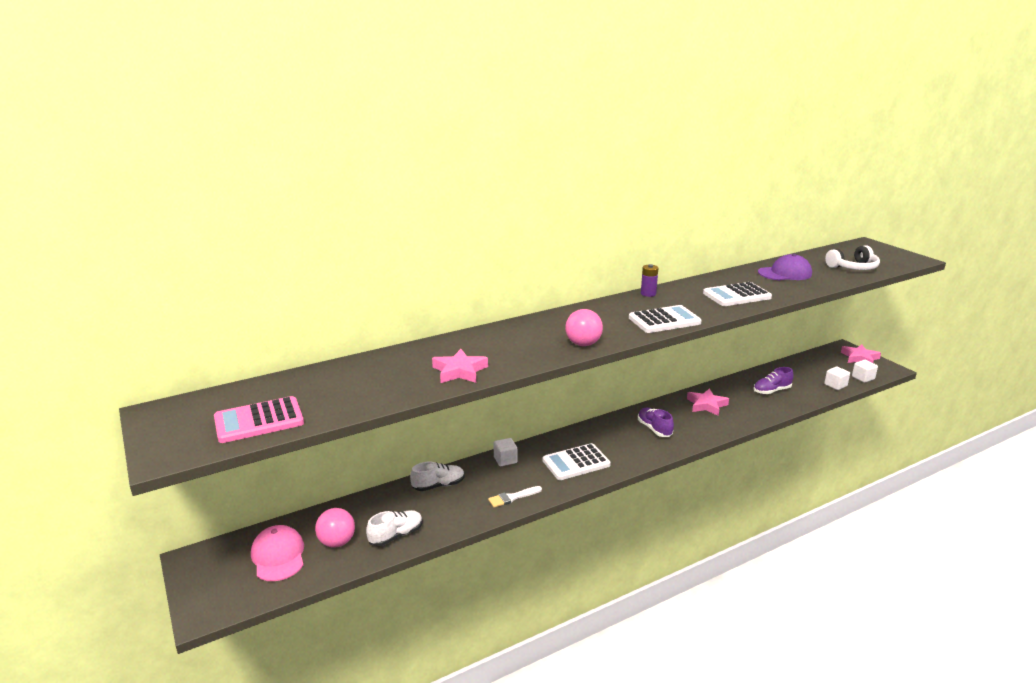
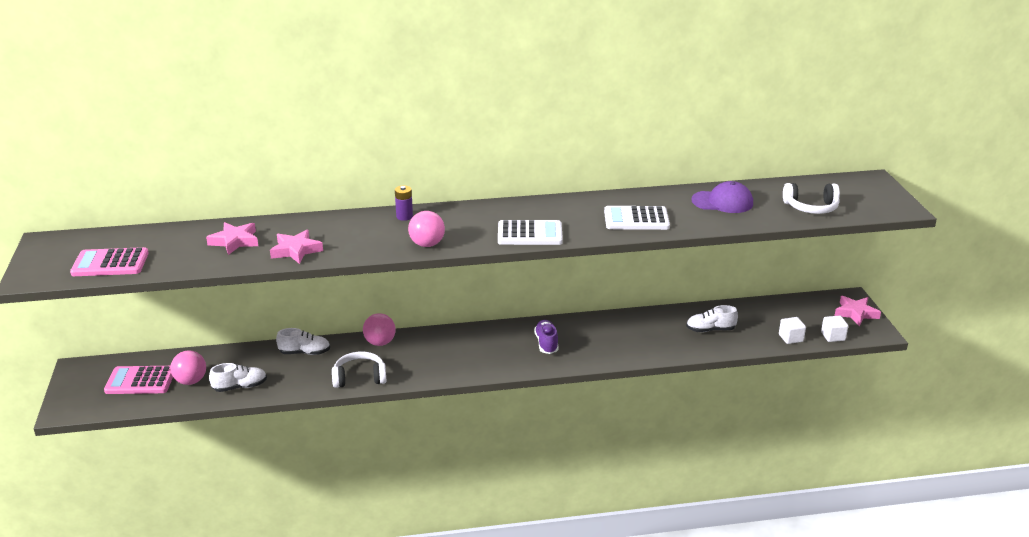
camera: 20 degrees right, 5 degrees up
(278, 556) = (140, 381): pink cap -> pink calculator
(505, 460) = (380, 342): white cube -> pink ball
(512, 497) = (359, 378): white brush -> white headphones
(576, 463) = (442, 359): white calculator -> none
(648, 294) = (548, 202): purple battery -> purple battery (404, 216)
(706, 405) = (624, 330): pink star -> pink star (235, 241)
(771, 391) = (710, 330): purple shoe -> white shoe

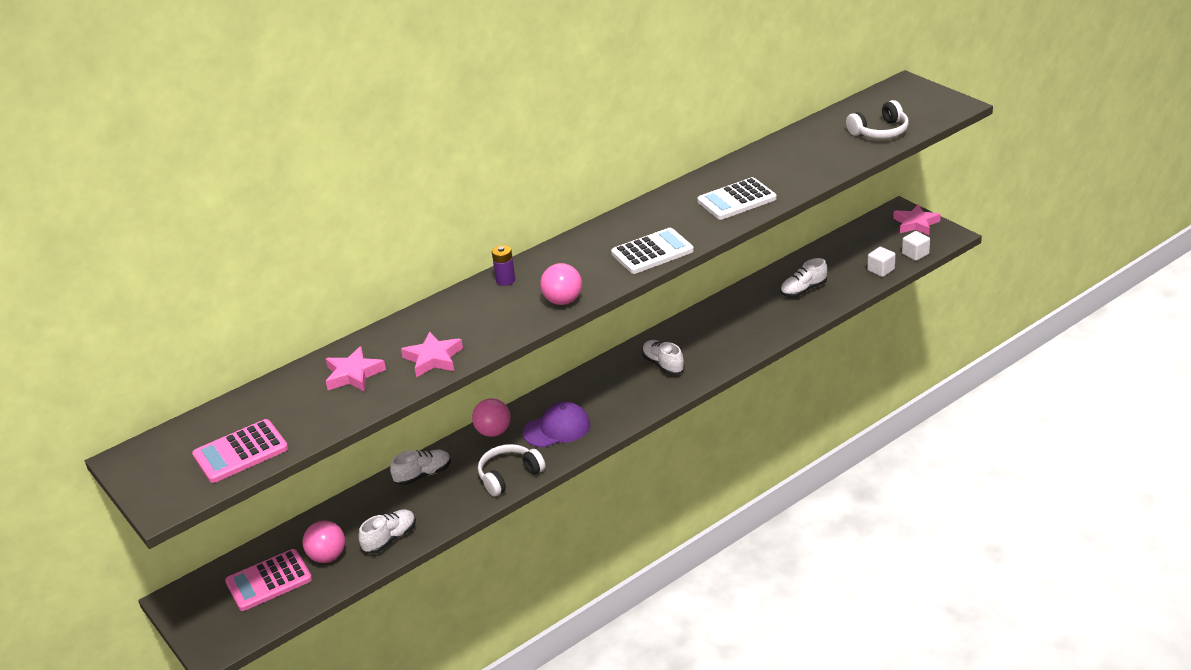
camera: 25 degrees left, 5 degrees up
(546, 343) = (663, 365): purple shoe -> white shoe
(722, 202) = (797, 153): purple cap -> purple cap (557, 428)

